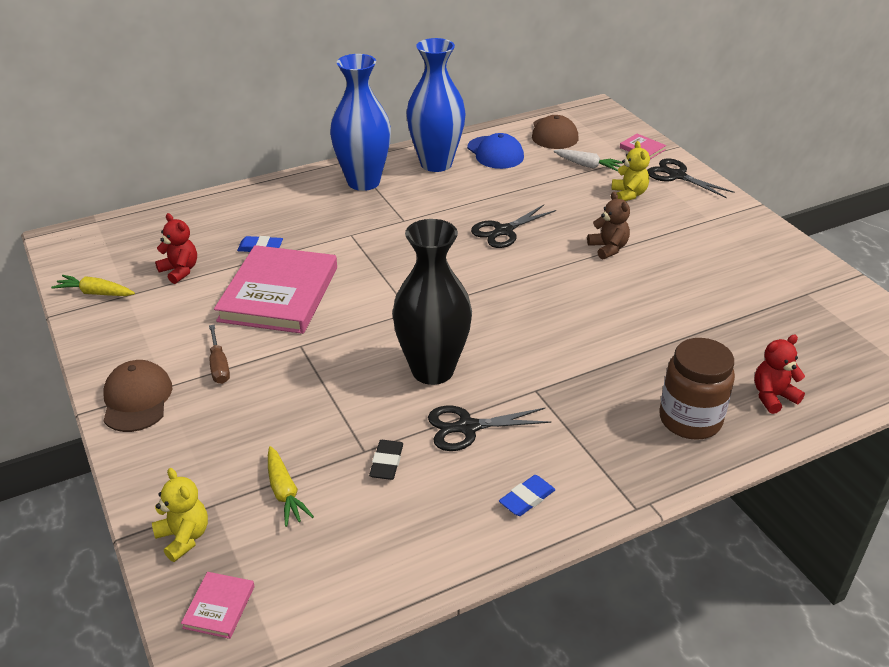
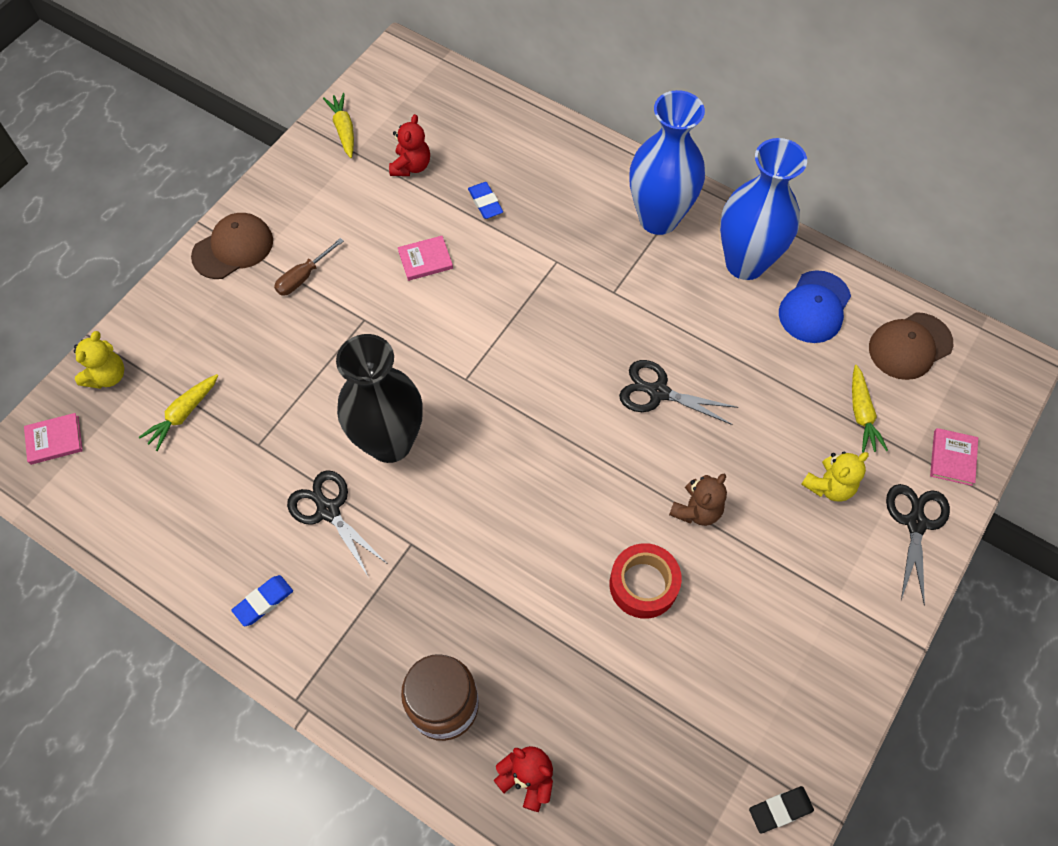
camera: 60 degrees right, 25 degrees up
(279, 294) = (425, 260): pink book -> pink book, size x0.40
(386, 462) = (252, 469): black eraser -> black eraser (780, 810)
(527, 498) = (263, 601): blue eraser -> blue eraser turned 60 degrees counterclockwise
(587, 165) = (861, 414): white carrot -> yellow carrot
(650, 290) = (643, 584): none -> red tape

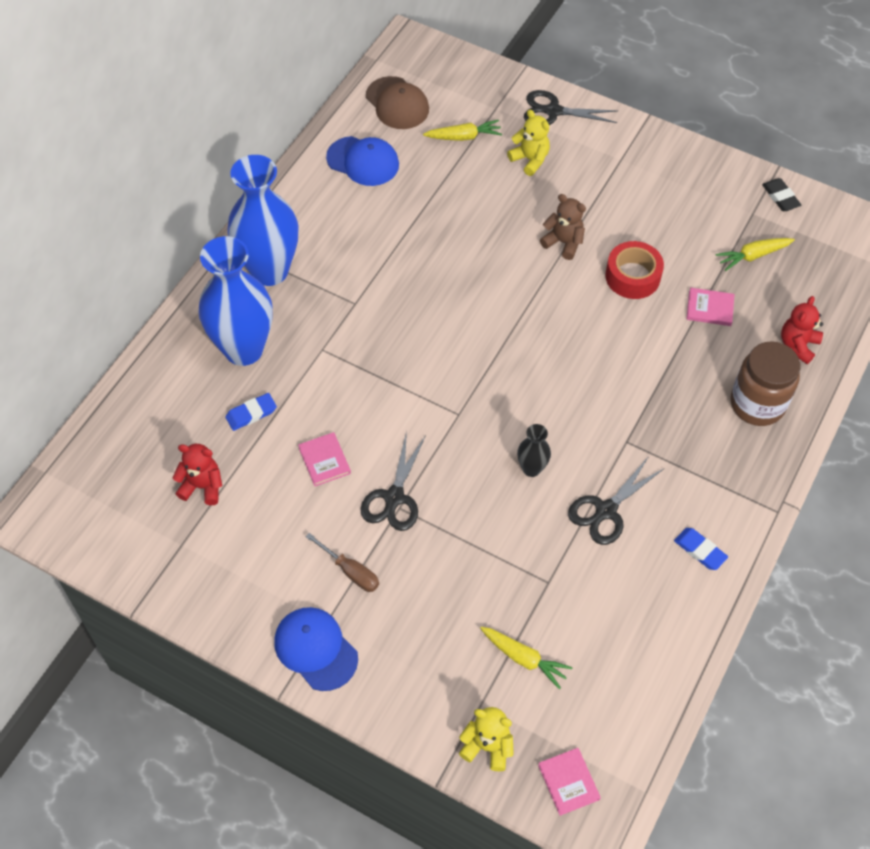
camera: 95 degrees left, 5 degrees down
(233, 248) = (315, 649): brown cap -> blue cap
(344, 130) = (148, 560): yellow carrot -> yellow carrot (752, 256)
(390, 442) = (531, 469): black vase -> black vase, size x0.44
(658, 392) = (457, 269): black scissors -> black scissors (394, 497)
(745, 263) = (318, 207): blue vase -> blue vase (243, 349)
(952, 458) = (496, 86): pink book -> pink book (709, 308)

